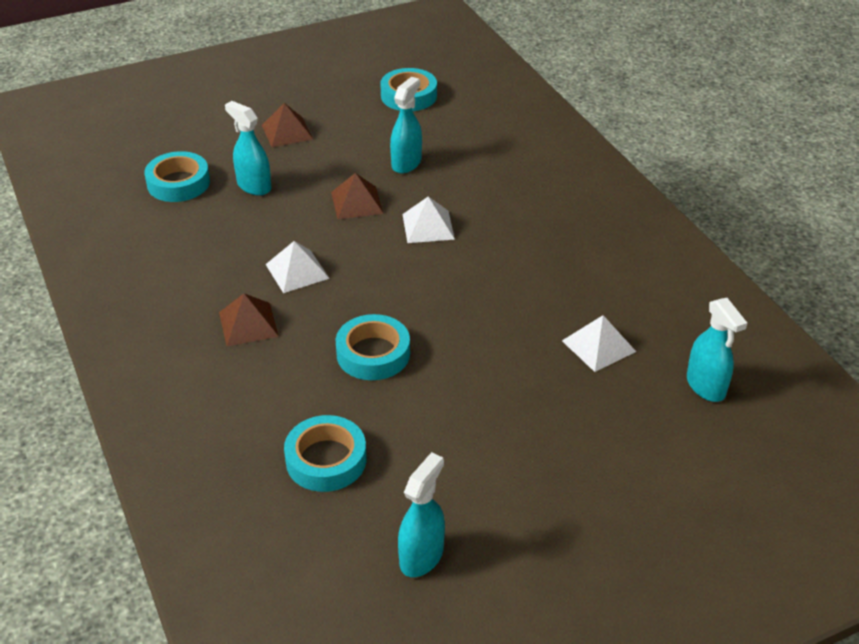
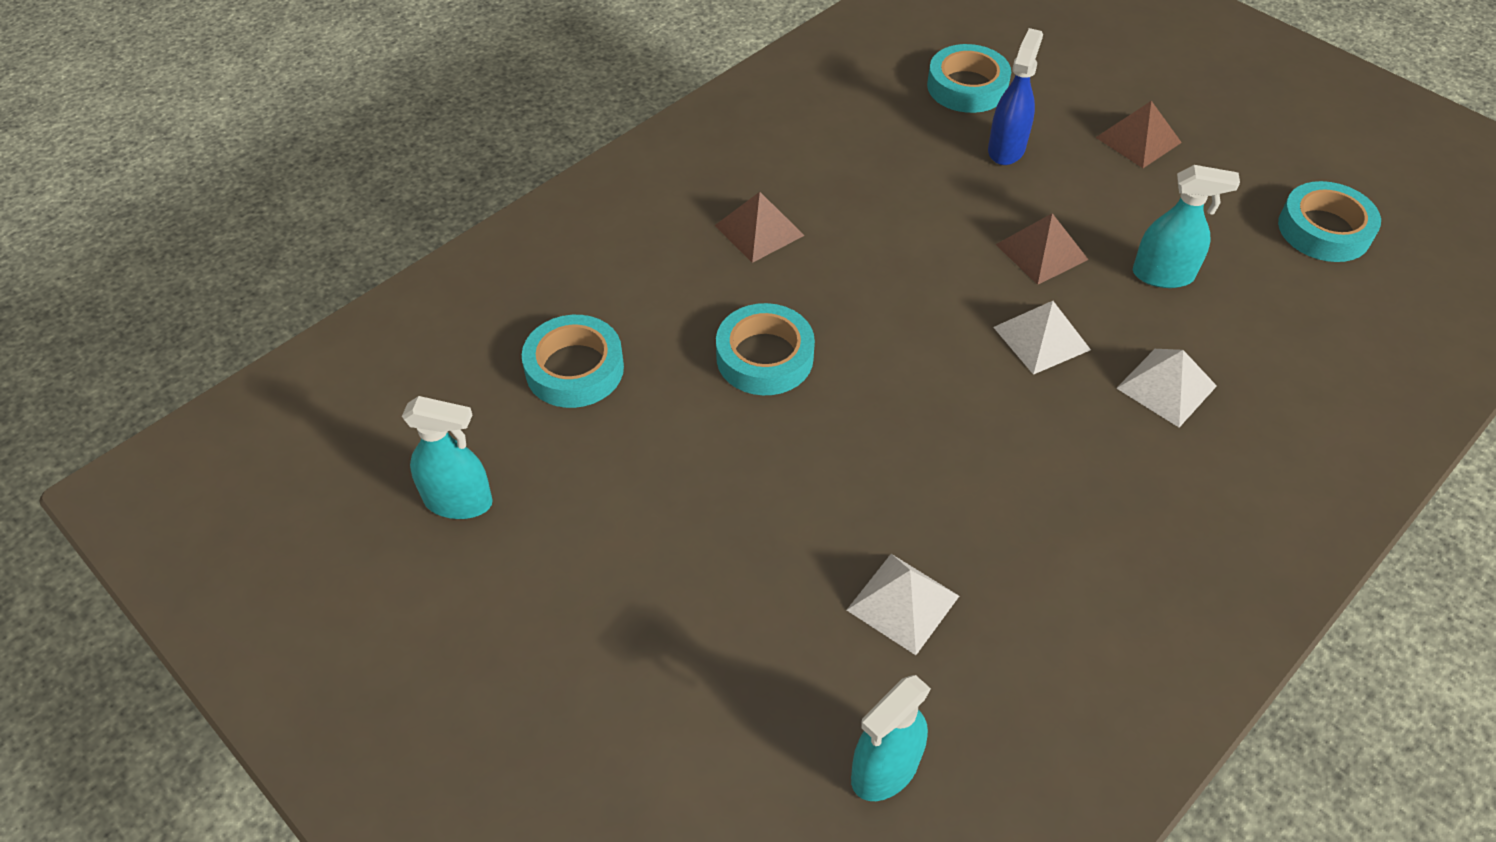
camera: 70 degrees right, 10 degrees up
(254, 186) = (1006, 149): turquoise spray bottle -> blue spray bottle
(297, 271) = (873, 240): white pyramid -> white pyramid (1166, 387)

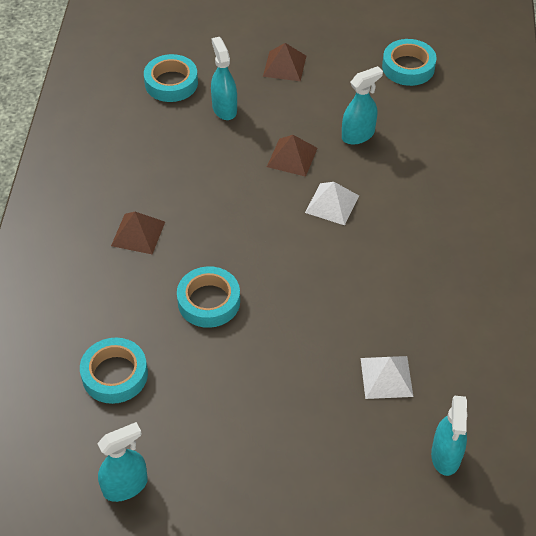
camera: 40 degrees left, 0 degrees up
(1006, 149) = (224, 109): blue spray bottle -> turquoise spray bottle
(1166, 387) = (407, 193): white pyramid -> none

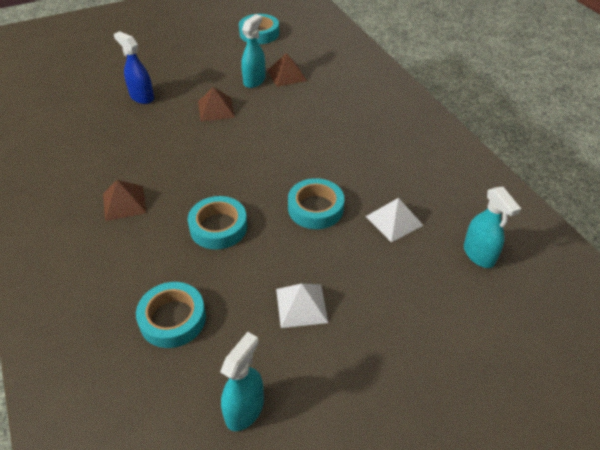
camera: 30 degrees left, 5 degrees down
(171, 83) = (87, 95): turquoise tape -> turquoise tape (315, 208)
(224, 109) = (142, 97): turquoise spray bottle -> blue spray bottle
(284, 66) = (170, 58): brown pyramid -> brown pyramid (286, 75)
(332, 204) = (267, 127): white pyramid -> white pyramid (301, 305)

